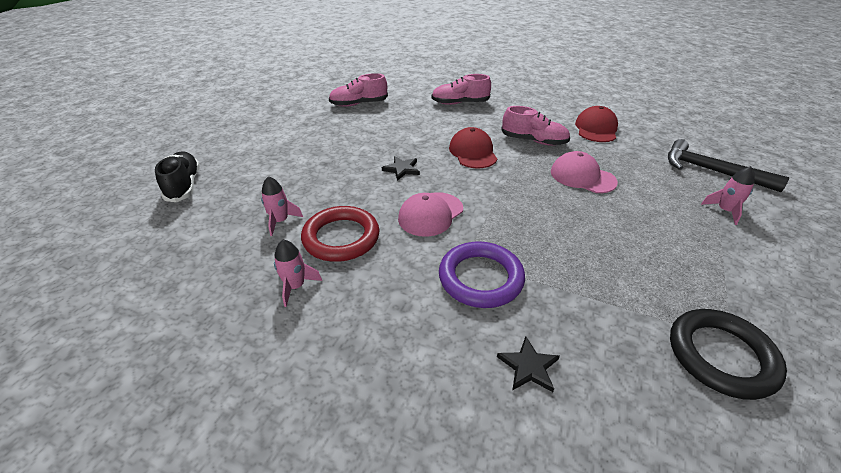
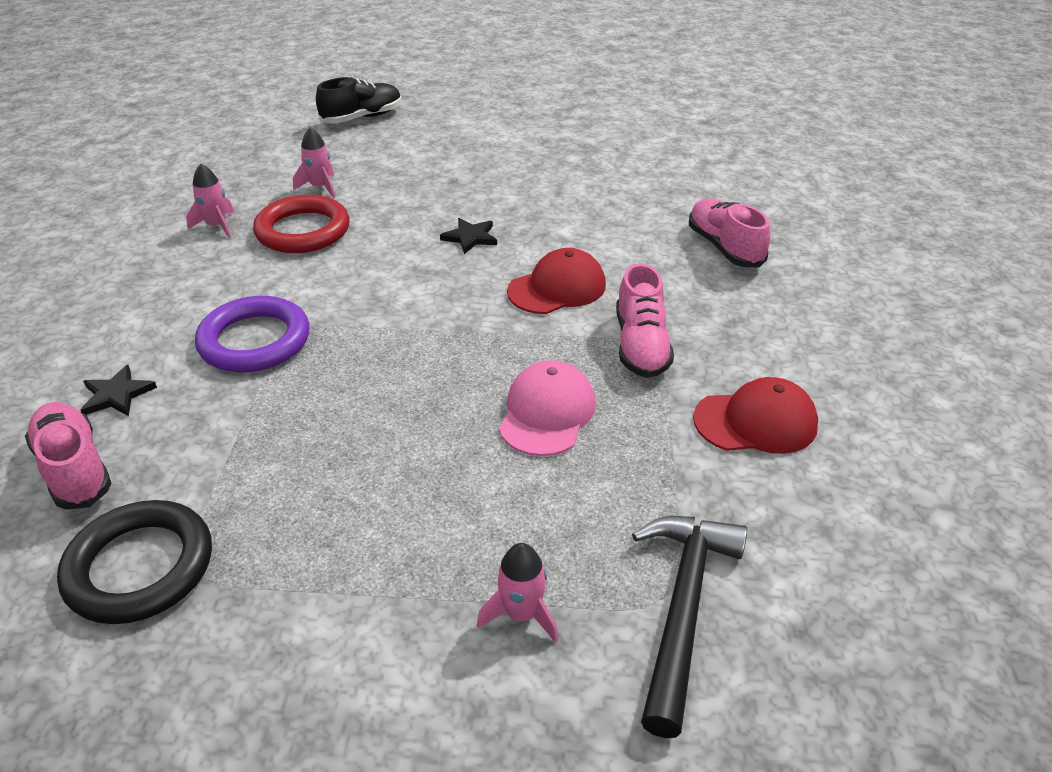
camera: 70 degrees right, 0 degrees up
(359, 104) = (637, 162): pink shoe -> pink shoe (75, 469)
(430, 214) = (373, 281): pink cap -> none

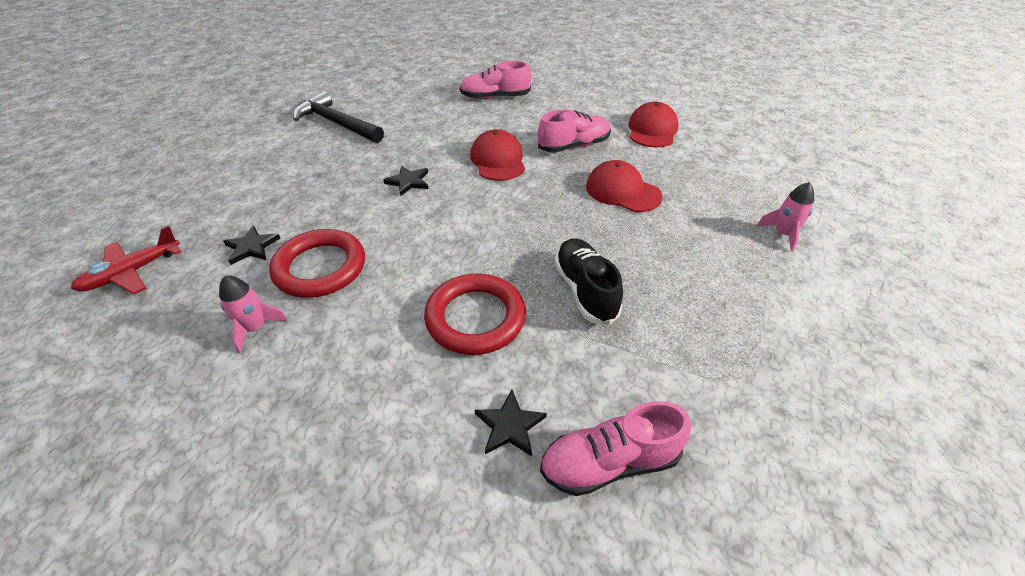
camera: 70 degrees left, 5 degrees up
(140, 567) = (737, 413): black ring -> none
(254, 341) = (475, 318): purple ring -> red ring
(269, 149) = (131, 272): none -> red plane
(320, 187) = (252, 247): pink rocket -> black star
(362, 118) = (144, 202): black shoe -> black shoe (585, 290)
(547, 413) = (622, 191): pink cap -> red cap
(641, 345) = (574, 146): pink shoe -> pink shoe turned 45 degrees counterclockwise
(683, 608) = (778, 184): black hammer -> black hammer (337, 123)

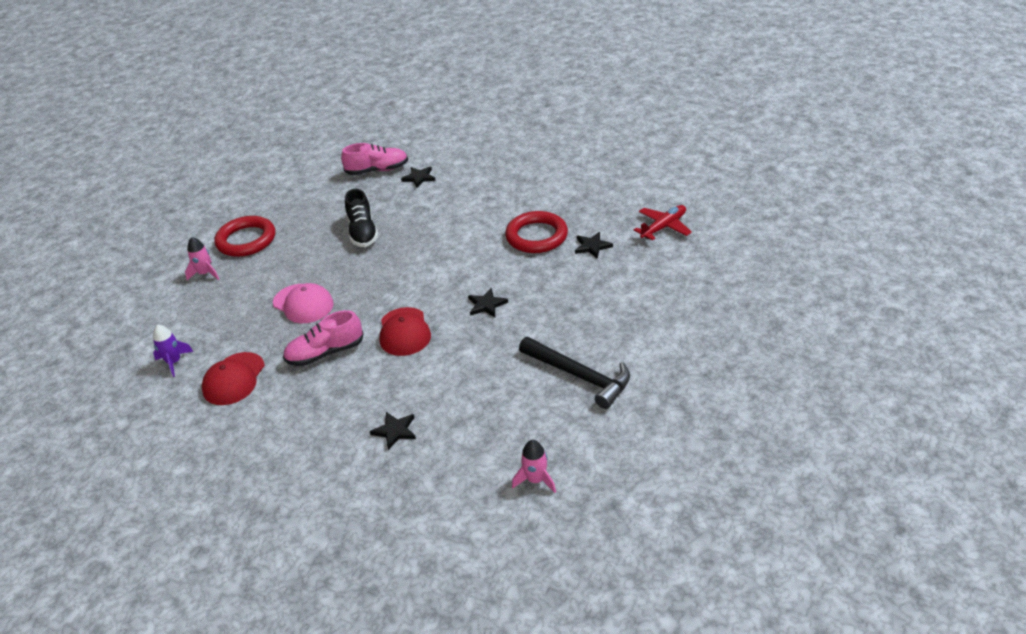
camera: 175 degrees left, 5 degrees down
(255, 328) = (561, 204): pink rocket -> pink rocket (536, 480)
(475, 318) = (433, 215): red ring -> red ring (246, 240)
(495, 97) = (395, 431): pink shoe -> black star
(622, 191) = (303, 304): red cap -> pink cap
(724, 144) = (174, 362): none -> purple rocket

